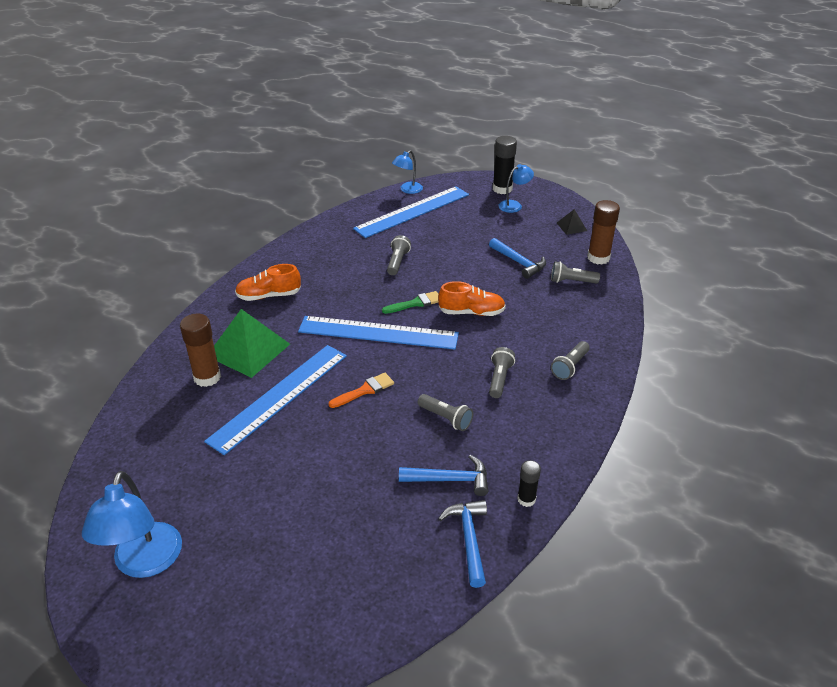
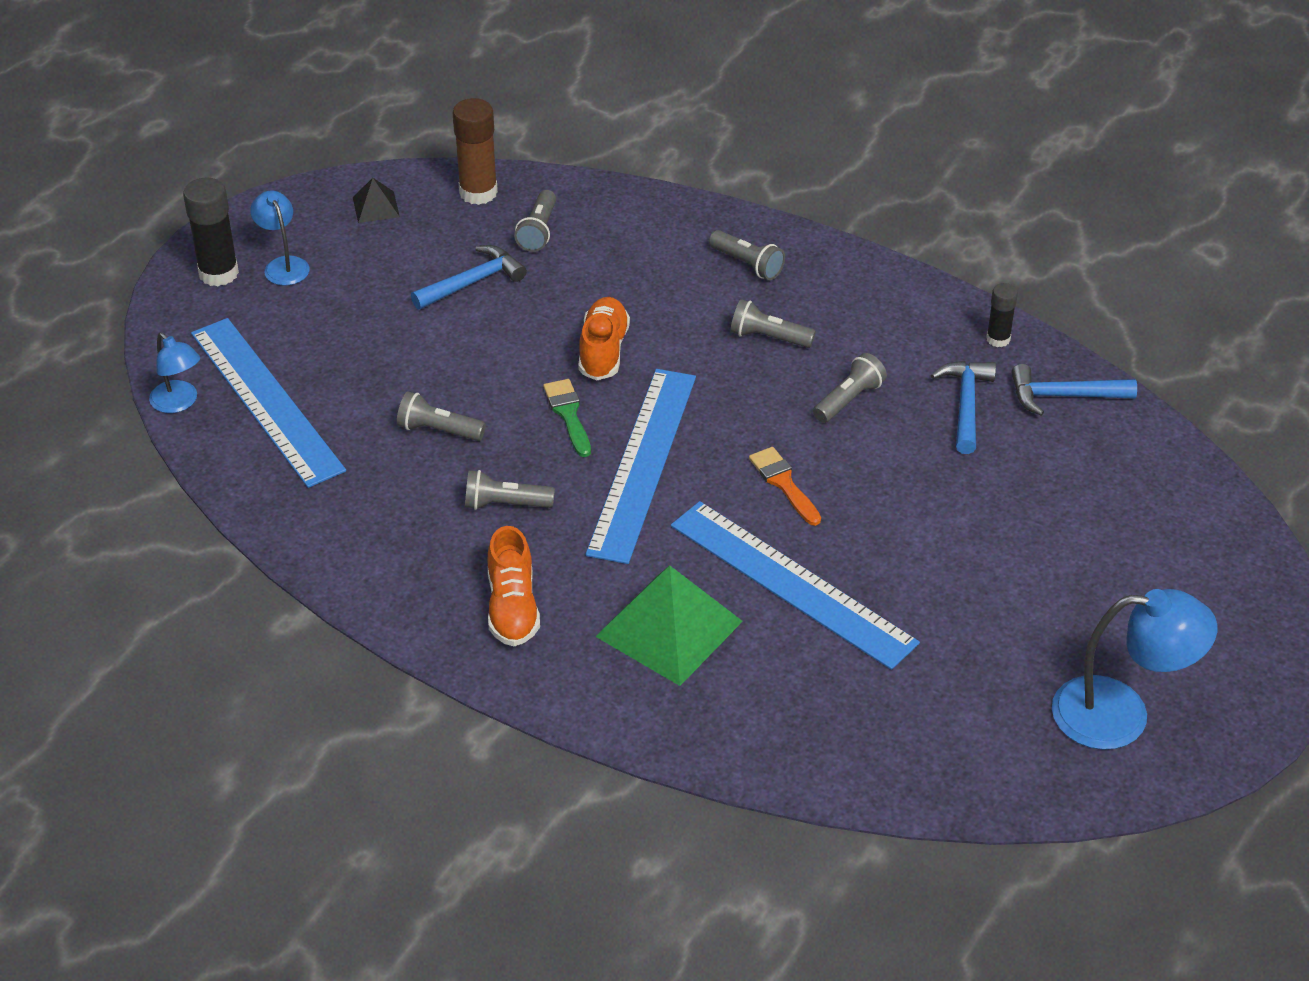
camera: 85 degrees left, 5 degrees up
(207, 377) = (737, 679): brown glue stick -> none
(343, 287) = (505, 504): none -> grey flashlight

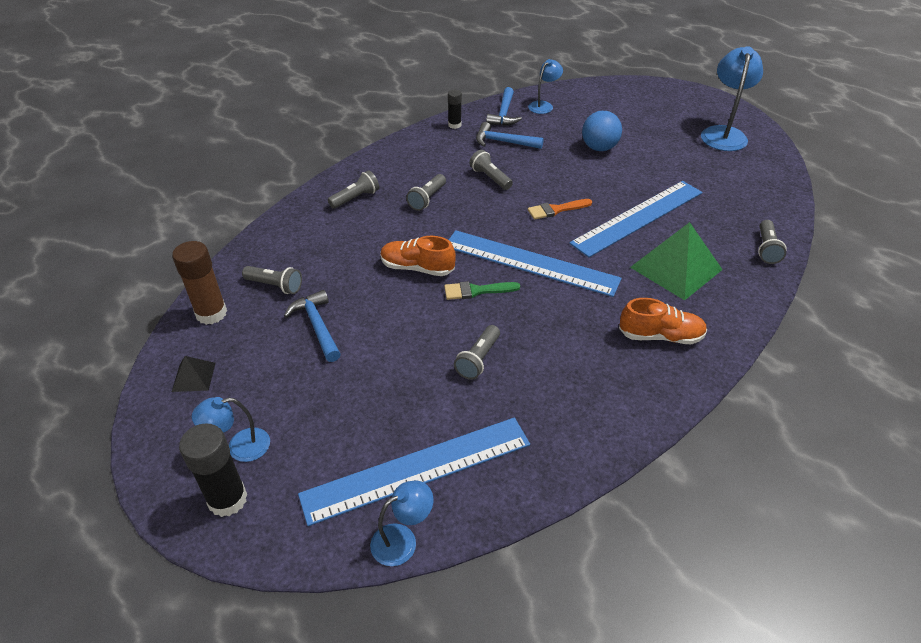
camera: 80 degrees left, 0 degrees up
(505, 504) = (561, 330): grey flashlight -> grey flashlight (766, 249)
(994, 529) = (599, 148): none -> blue ball
(1118, 446) = (543, 105): none -> blue lamp

